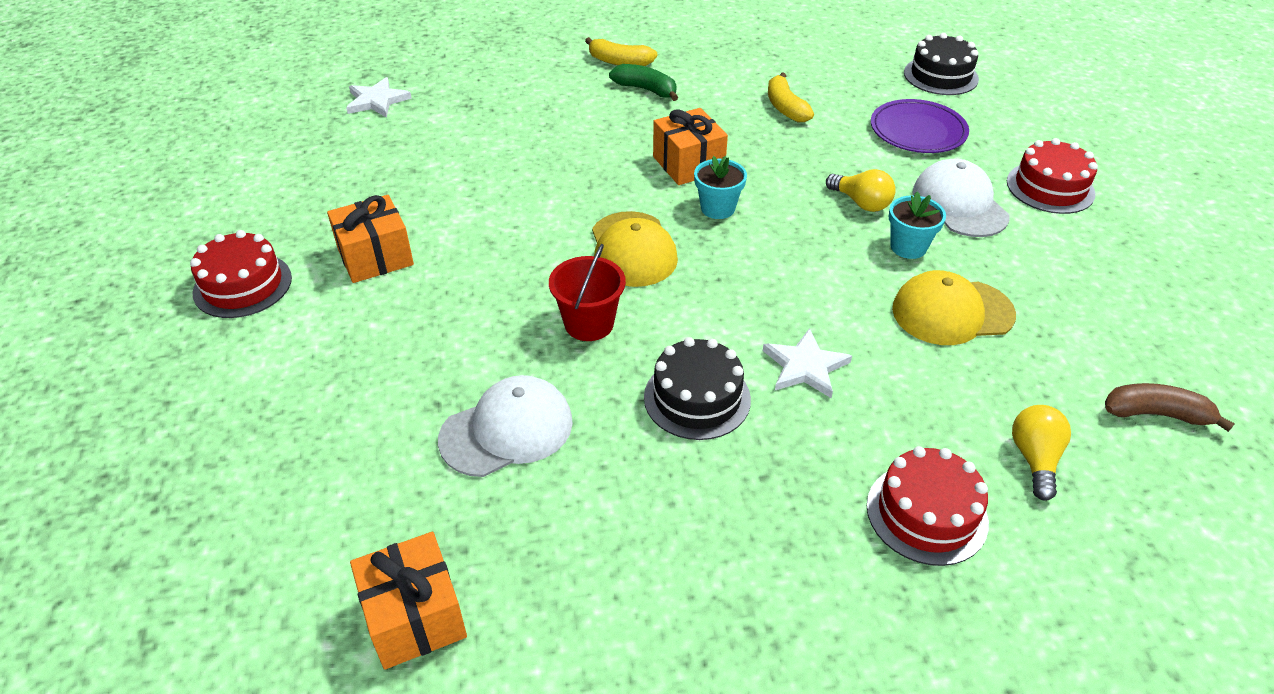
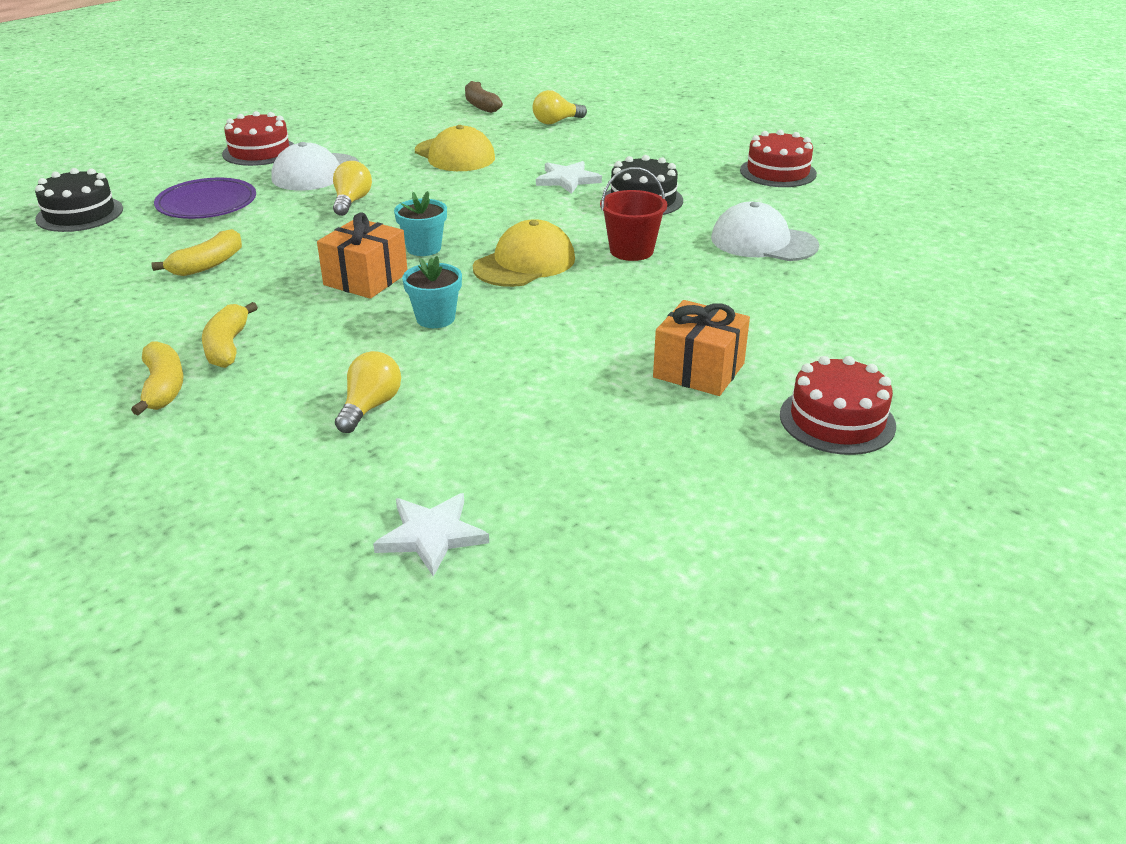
camera: 125 degrees left, 10 degrees down
(414, 616) = (906, 219): orange gift -> none
(512, 117) = (370, 407): none -> yellow light bulb
(646, 89) = (227, 346): green banana -> yellow banana
(908, 247) = (395, 177): turquoise flower pot -> turquoise flower pot (435, 318)
(926, 513) = (632, 135): red cake -> red cake (778, 172)

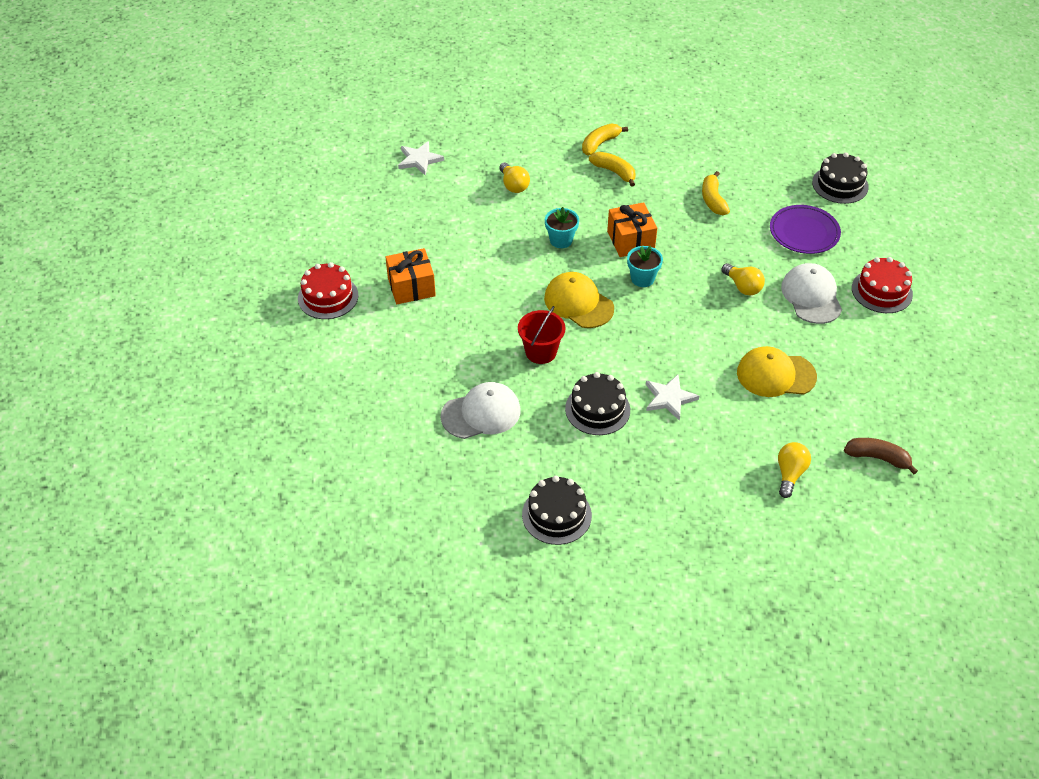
camera: 135 degrees right, 15 degrees up
(163, 387) = (600, 144): yellow banana -> yellow banana turned 105 degrees clockwise
(525, 263) = (578, 303): yellow cap -> yellow cap turned 135 degrees clockwise
(778, 172) = (556, 515): red cake -> black cake

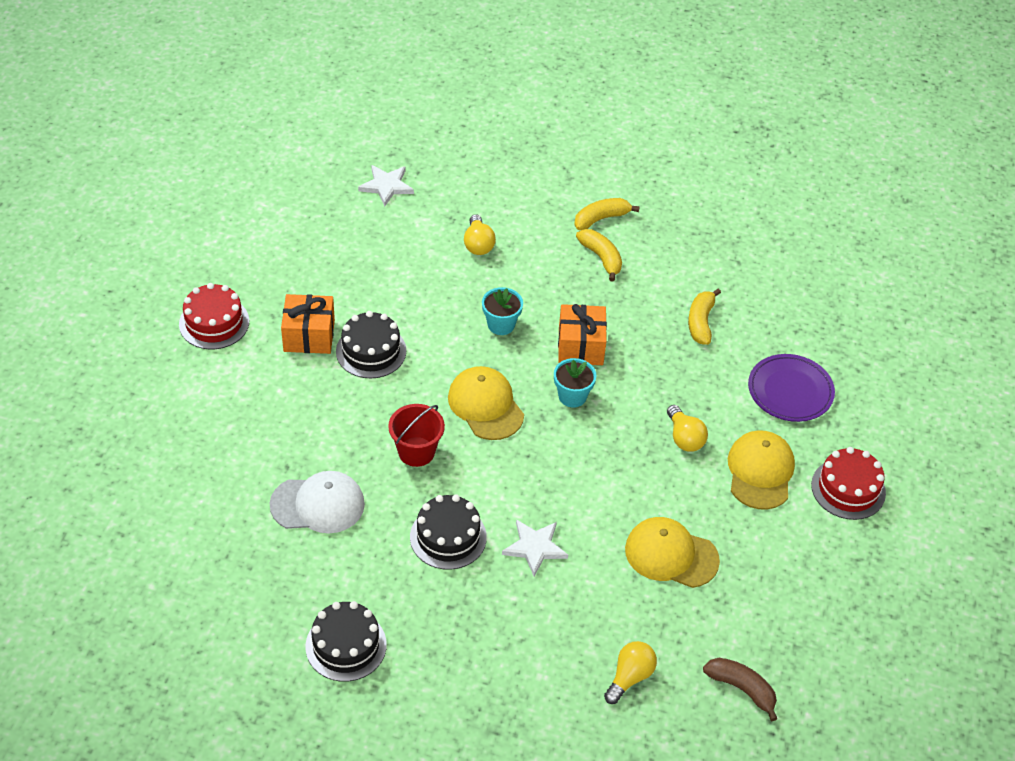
camera: 15 degrees right, 0 degrees up
(811, 296) = (760, 472): white cap -> yellow cap
(840, 184) = (863, 343): black cake -> black cake (371, 351)

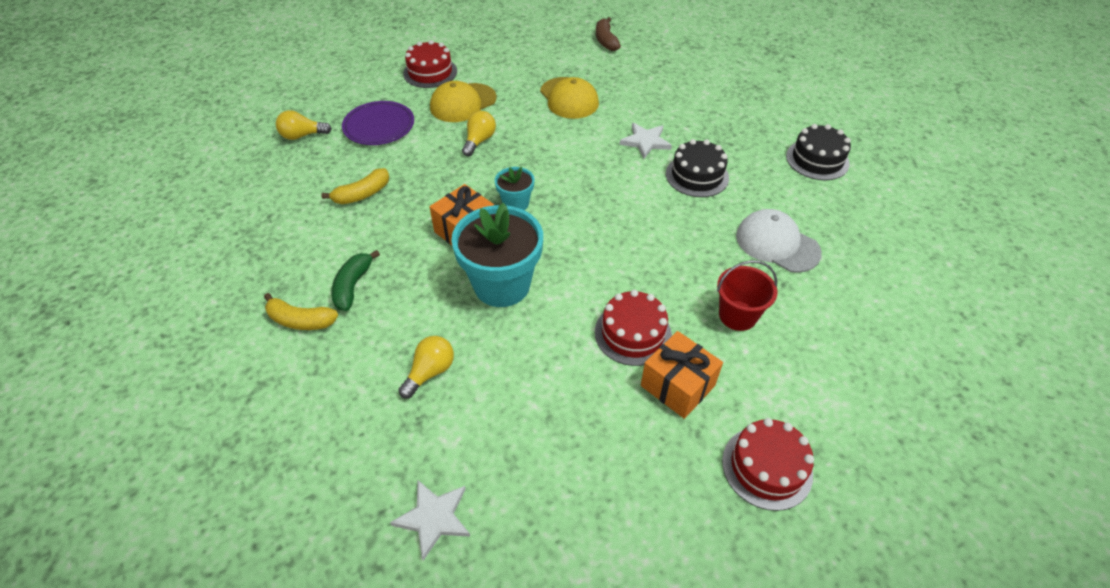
camera: 135 degrees left, 0 degrees up
(371, 351) = (633, 333): black cake -> red cake
(416, 452) = (669, 235): red bucket -> red bucket (737, 315)
(485, 405) = (584, 235): yellow cap -> none
(501, 325) = (502, 285): turquoise flower pot -> turquoise flower pot, size x1.98
(601, 258) = (353, 286): yellow banana -> green banana
(630, 677) = (657, 69): yellow light bulb -> yellow light bulb (302, 136)

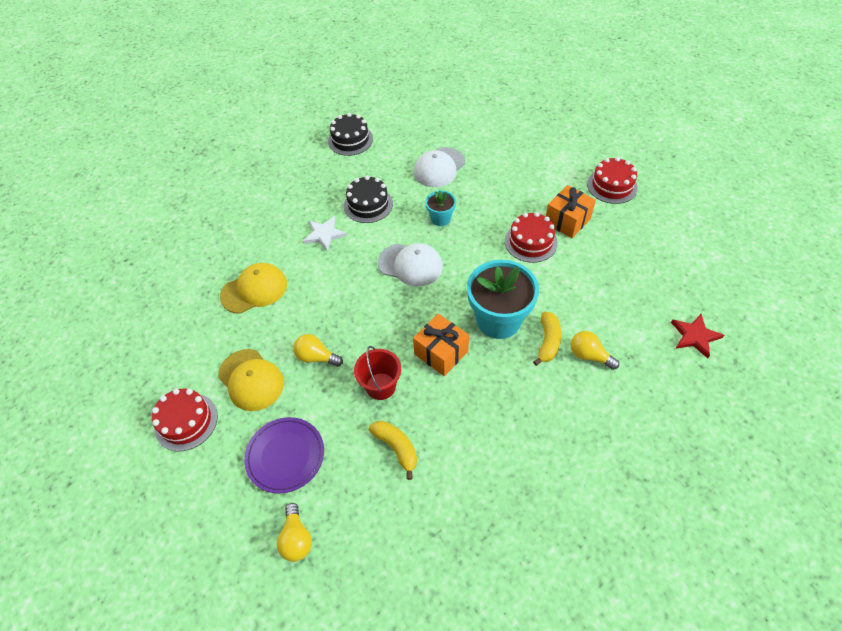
camera: 90 degrees left, 5 degrees up
(301, 320) = (560, 461): yellow banana -> yellow banana (548, 342)
(353, 286) = (515, 428): green banana -> none
(434, 518) = (695, 336): white star -> red star
(516, 204) = (405, 319): turquoise flower pot -> turquoise flower pot (440, 218)
(596, 210) = (410, 265): none -> white cap
(605, 40) = (157, 264): brown banana -> none
(737, 315) = (506, 190): red bucket -> red bucket (380, 386)

